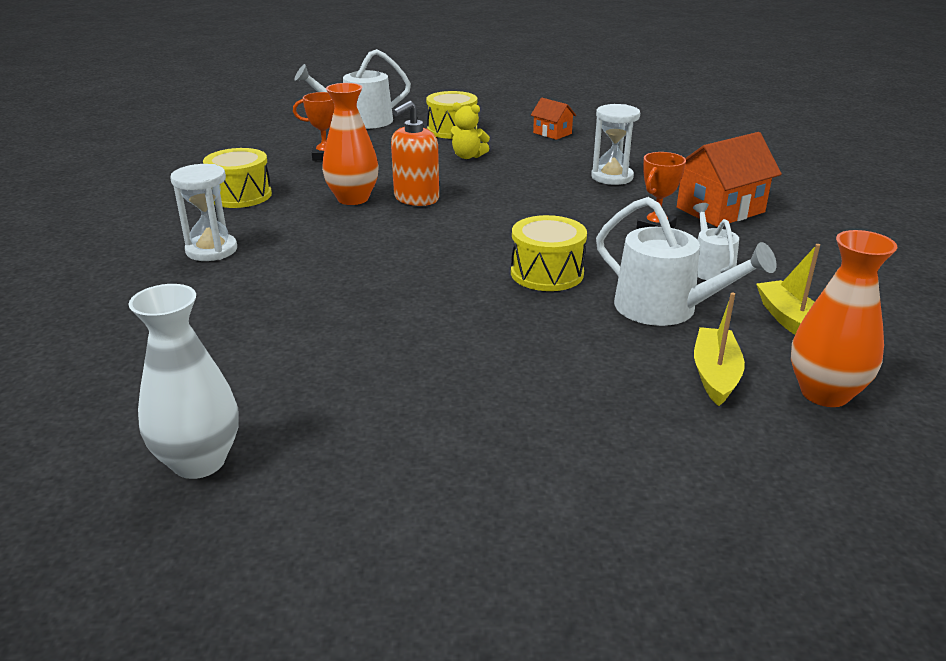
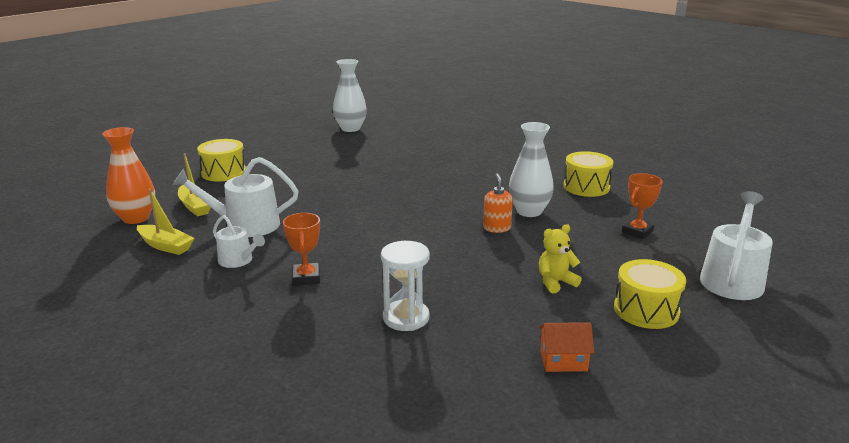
camera: 135 degrees right, 5 degrees down
(211, 250) = (511, 163): white hourglass -> none
(353, 199) = (529, 211): orange vase -> white vase
(416, 198) = (497, 228): orange soap dispenser -> orange soap dispenser, size x0.67
(547, 273) = (333, 217): yellow drum -> yellow drum (224, 172)
(720, 210) = (272, 321): orange house -> none

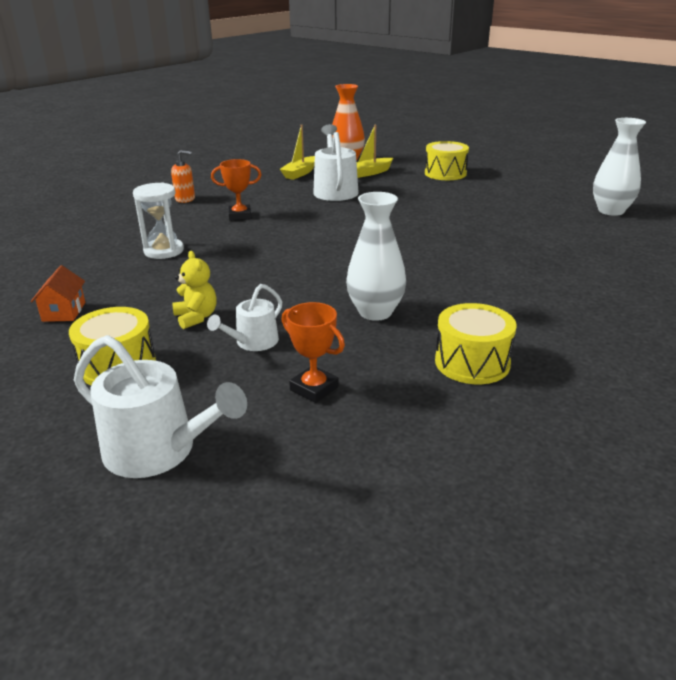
camera: 90 degrees right, 5 degrees up
(238, 260) = (273, 194): white watering can -> white watering can (253, 342)
(497, 228) = (327, 291): orange soap dispenser -> orange soap dispenser (185, 199)

